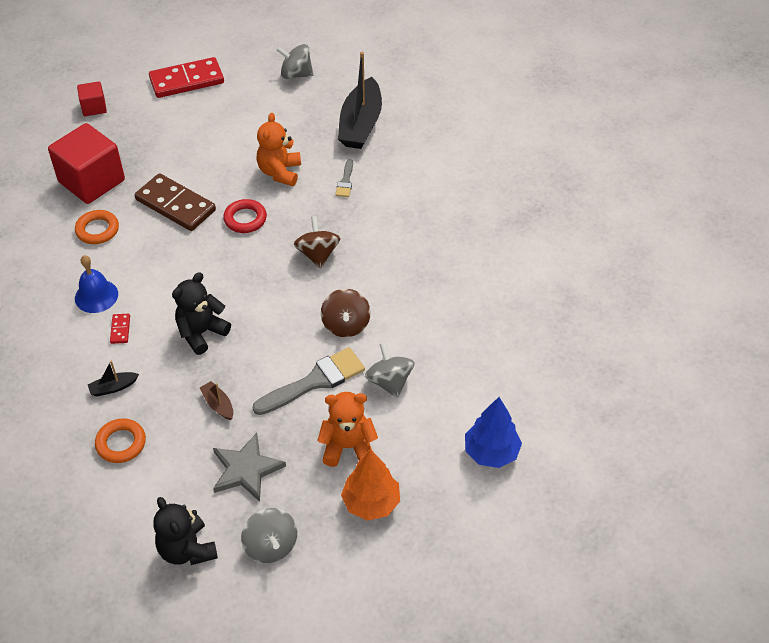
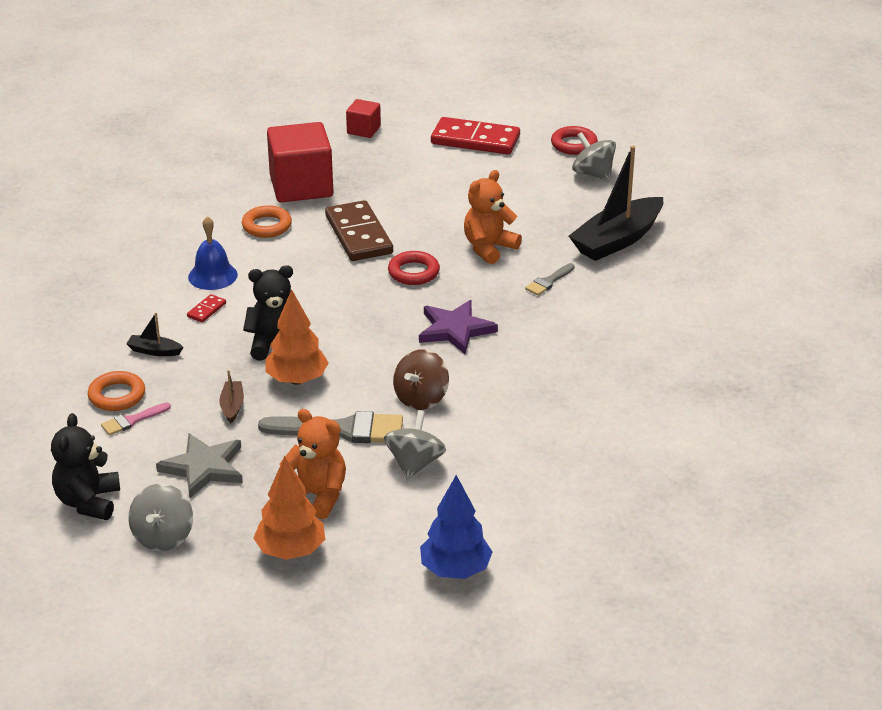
camera: 35 degrees right, 15 degrees down
(154, 459) = (132, 420): none -> pink brush
(245, 356) = (297, 380): none -> orange tree
(261, 54) = (574, 144): none -> red ring
(318, 254) = (455, 329): brown spinning top -> purple star

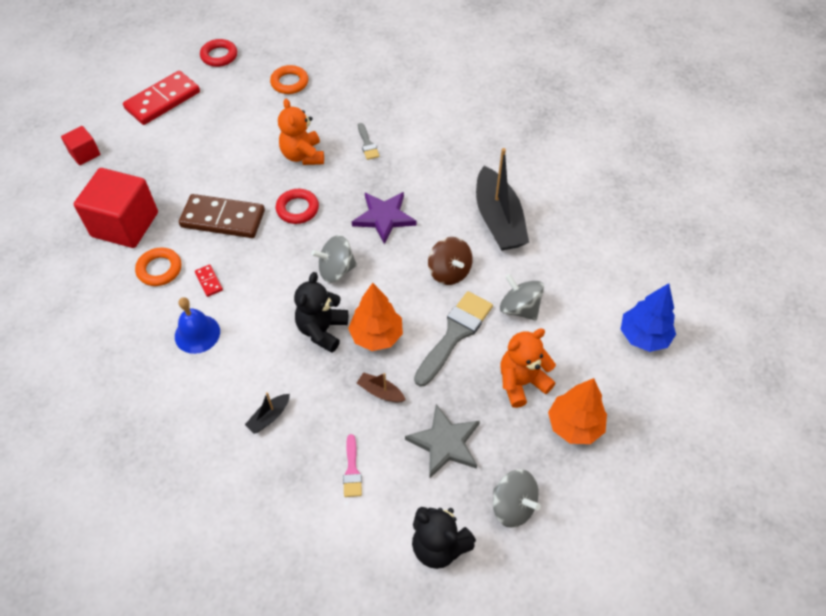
camera: 60 degrees left, 20 degrees up
(117, 395) = (310, 469): orange ring -> orange ring (289, 83)
(206, 310) = (241, 357): red domino -> red domino (209, 281)
(593, 174) = (263, 64): grey spinning top -> grey spinning top (336, 270)
(617, 240) = (349, 90): black boat -> black boat (498, 220)

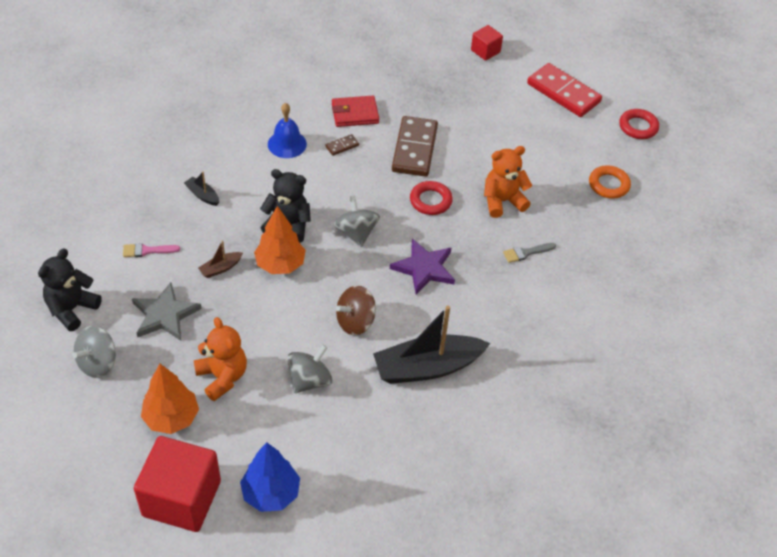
camera: 85 degrees right, 5 degrees down
(125, 224) = (404, 87): red cube -> red cube (181, 498)
(159, 269) = (355, 114): orange ring -> red wallet
(209, 281) = (342, 146): red domino -> brown domino
(380, 392) = (220, 268): brown boat -> brown boat turned 150 degrees counterclockwise
(455, 334) = (280, 325): grey brush -> none

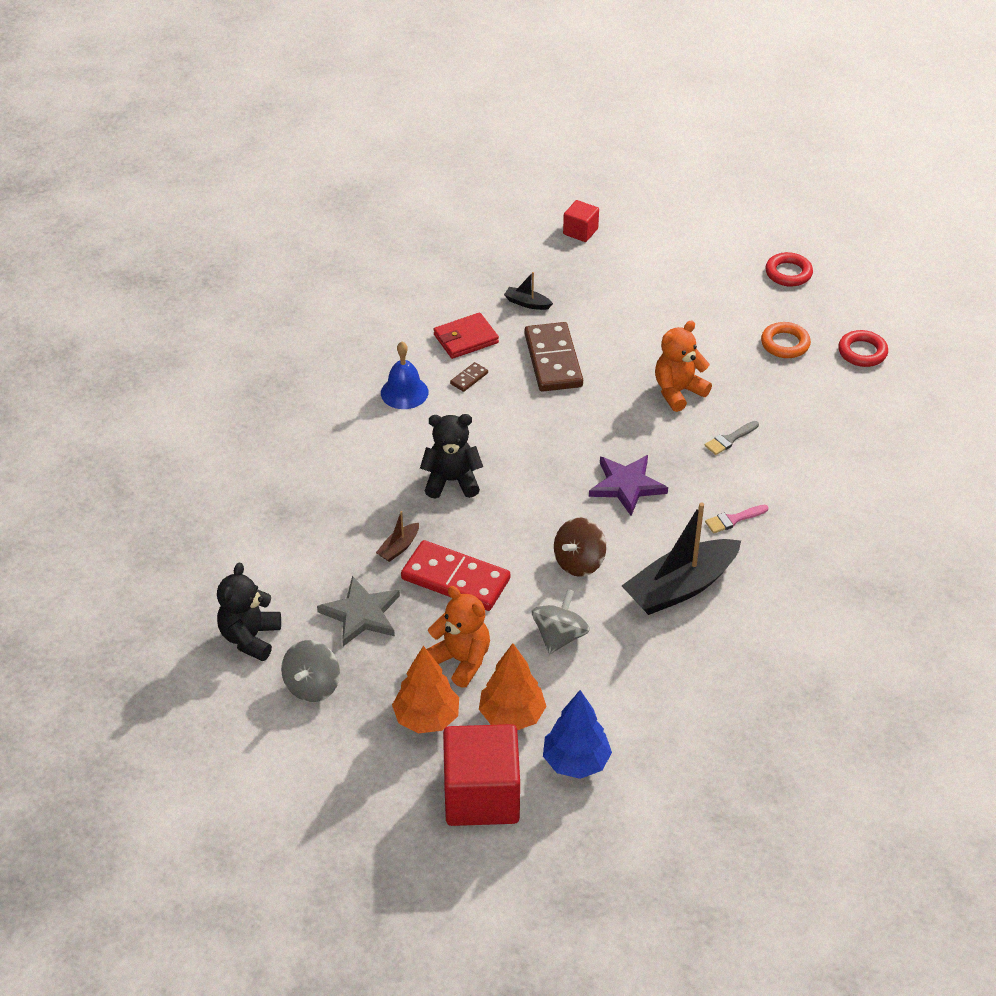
camera: 15 degrees left, 5 degrees down
(147, 250) = (303, 551): pink brush -> pink brush (733, 519)
(202, 195) = (336, 474): black boat -> black boat (527, 303)
(280, 264) = (464, 525): orange tree -> orange tree (512, 716)
(356, 233) = (533, 468): grey spinning top -> none
(430, 201) = (598, 412): red ring -> red ring (862, 352)
(563, 93) = (689, 256): red domino -> red domino (455, 579)

